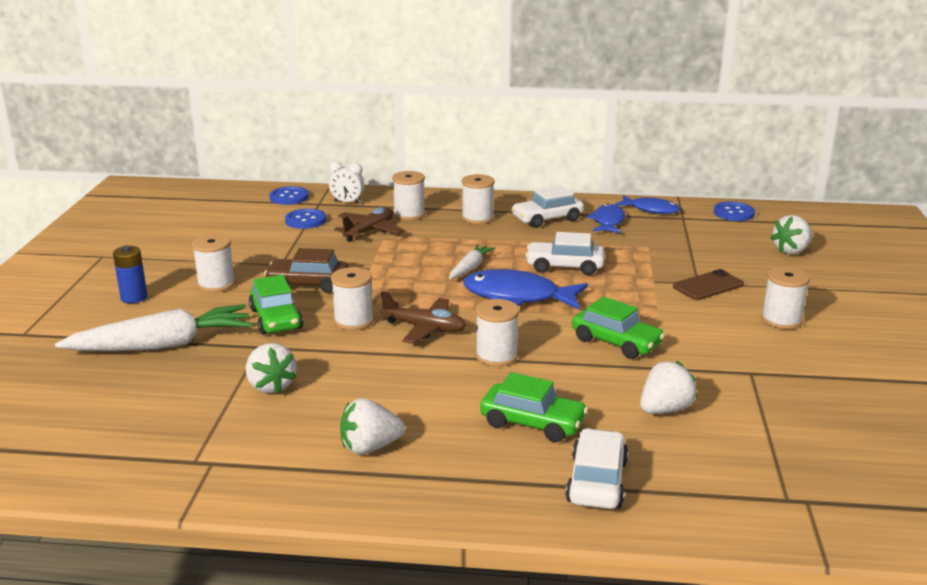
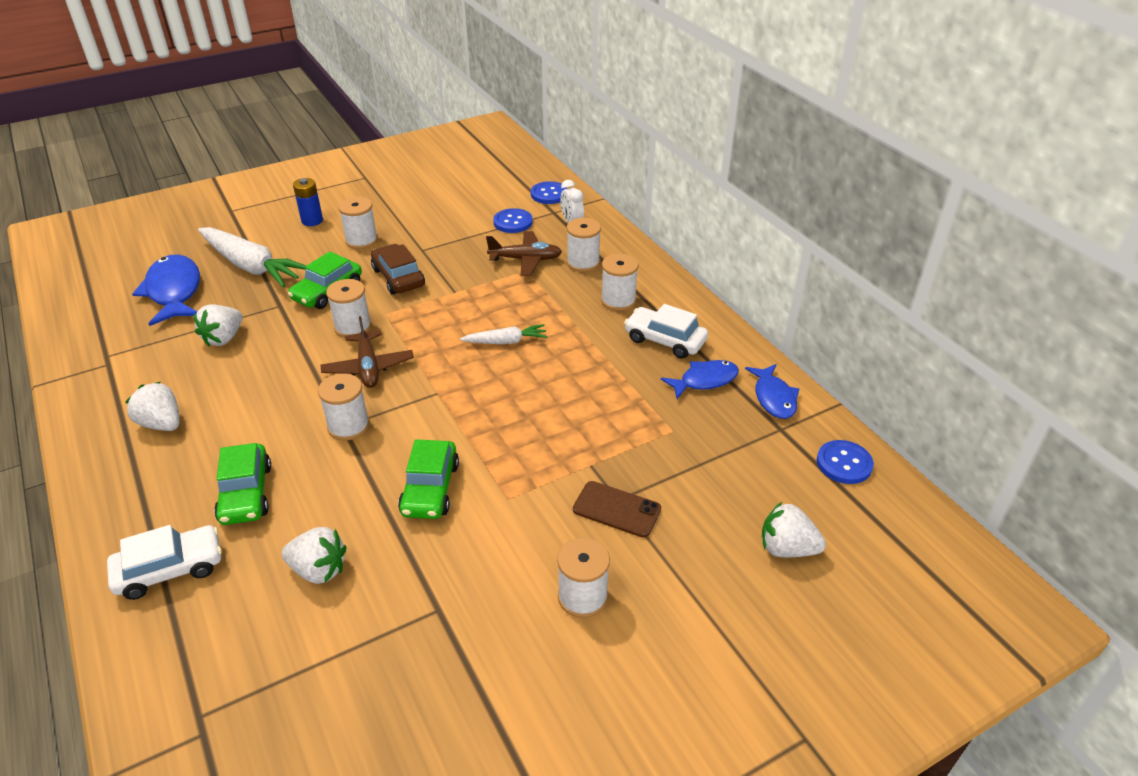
camera: 55 degrees right, 15 degrees up
(517, 297) = (472, 392): blue fish -> blue fish (174, 291)
(564, 266) = (565, 394): white car -> none

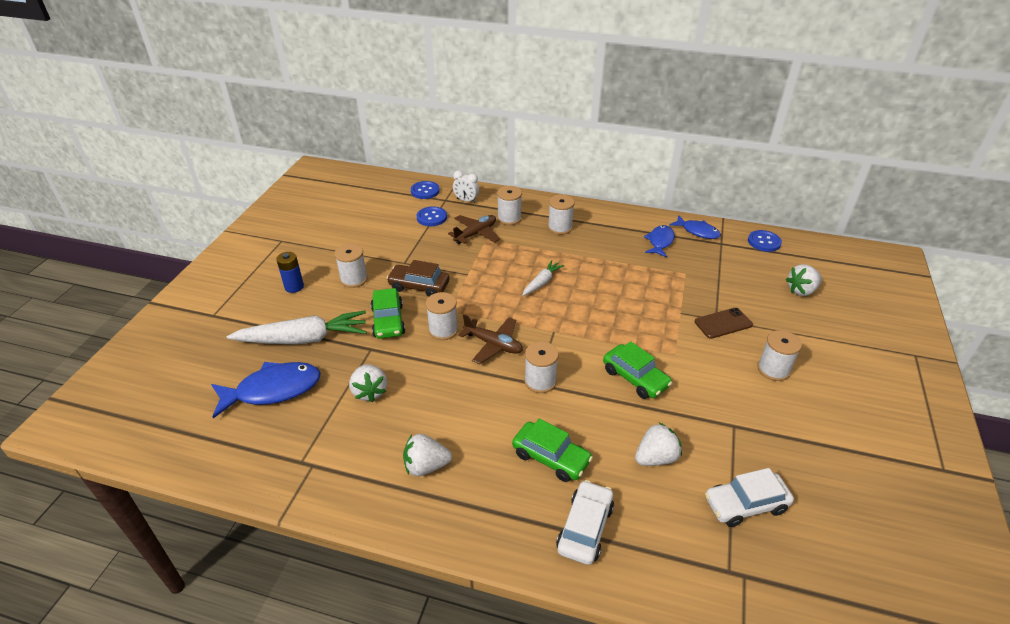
camera: 45 degrees left, 0 degrees up
(174, 291) = (273, 390): blue fish -> blue fish turned 135 degrees clockwise
(665, 340) = (613, 234): white car -> white car (745, 504)

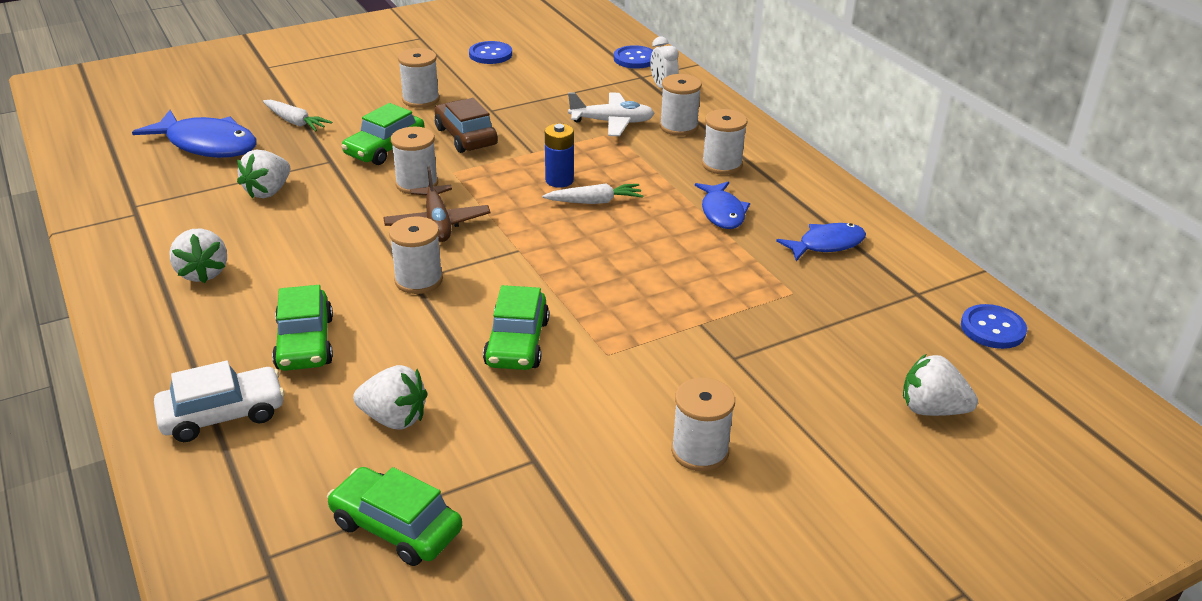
camera: 45 degrees right, 5 degrees down
(294, 287) = (362, 79): blue battery -> blue battery (559, 180)
(303, 339) = (295, 122): white carrot -> white carrot, size x0.52
(426, 466) = (203, 273): white strawberry -> white strawberry turned 150 degrees counterclockwise
(431, 217) = (595, 85): blue button -> blue button (490, 54)
(476, 234) = (612, 122): brown plane -> white plane
(697, 231) = (907, 263): blue fish -> blue fish (722, 212)
(723, 323) = (733, 367): brown phone -> none
(745, 504) = (396, 527): white car -> green car

